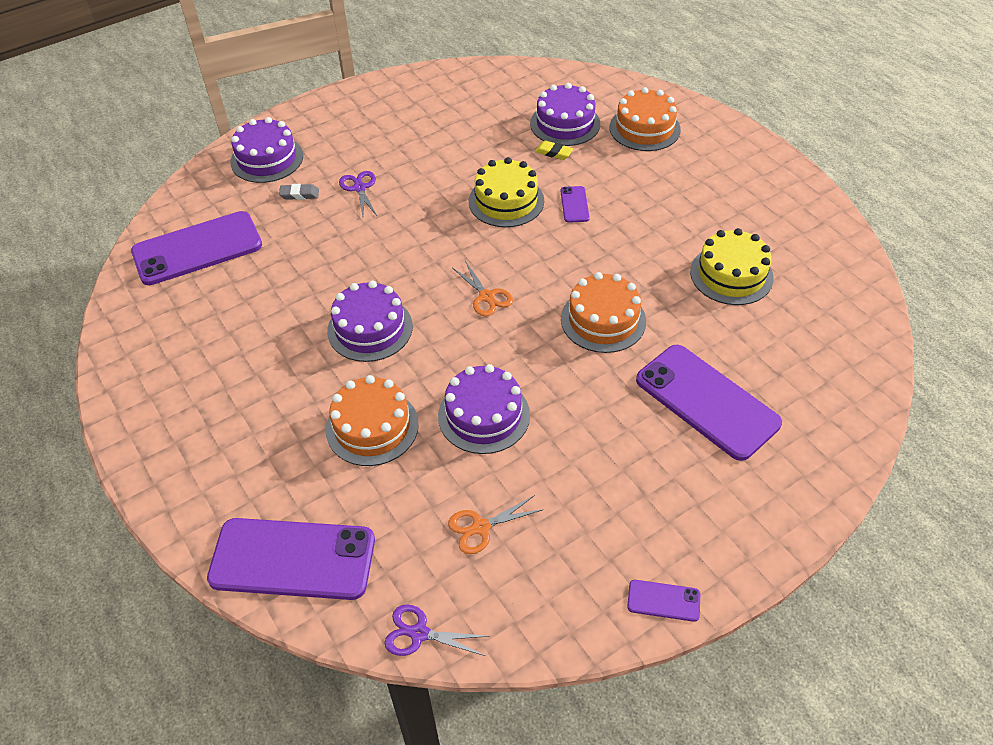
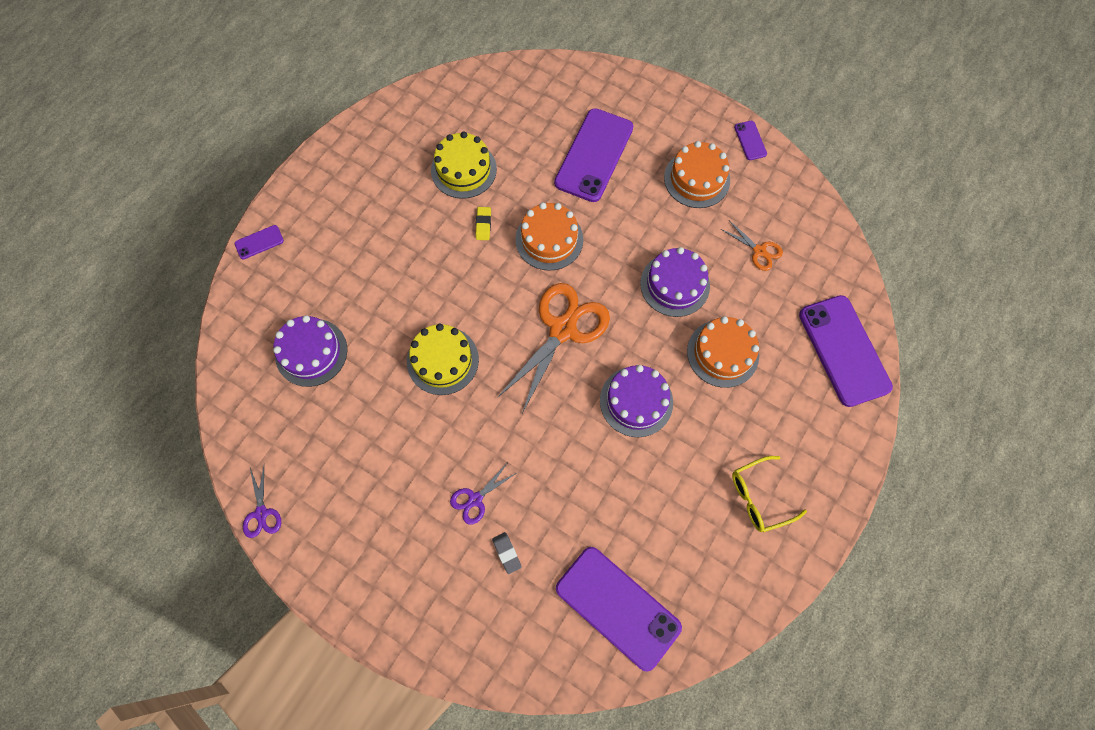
camera: 115 degrees left, 20 degrees up
(200, 391) = (759, 497): none -> yellow glasses
(267, 159) = (468, 620): purple cake -> none
(419, 633) = (844, 255): purple scissors -> purple scissors (261, 513)
(486, 296) = (562, 329): orange scissors -> orange scissors, size x2.09
(553, 153) = (359, 346): yellow eraser -> yellow eraser (483, 225)
(574, 204) = (426, 304): purple phone -> purple phone (259, 242)
(644, 128) = (296, 281): orange cake -> orange cake (697, 179)

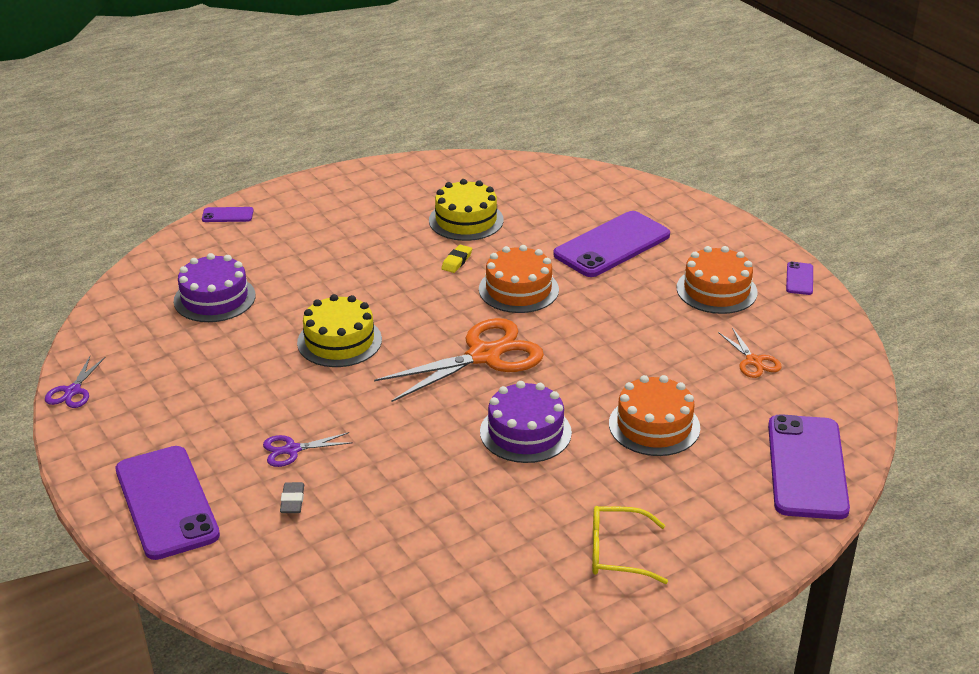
camera: 25 degrees right, 35 degrees down
(618, 607) = (382, 586): purple phone -> purple phone (167, 502)
(675, 284) = (635, 359): purple cake -> none

